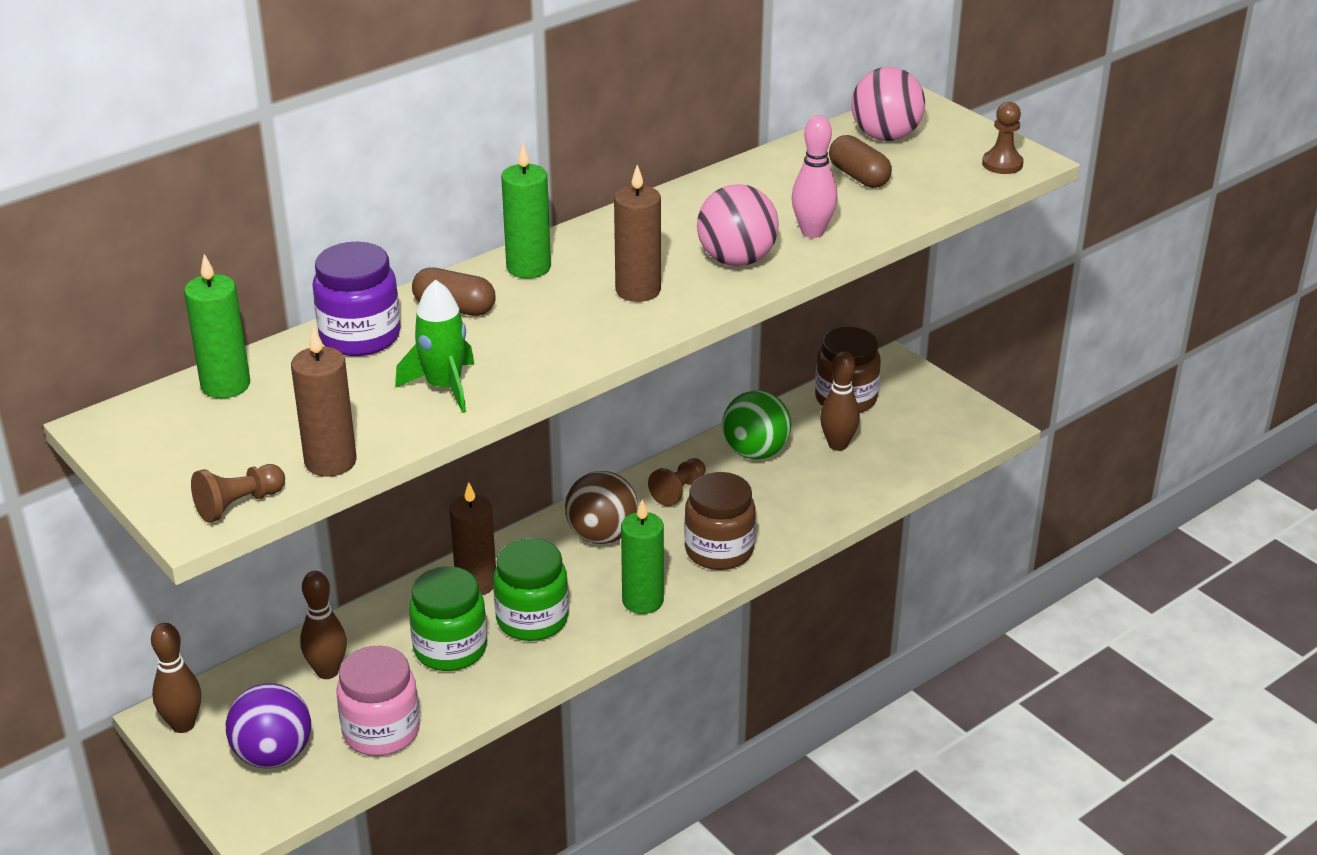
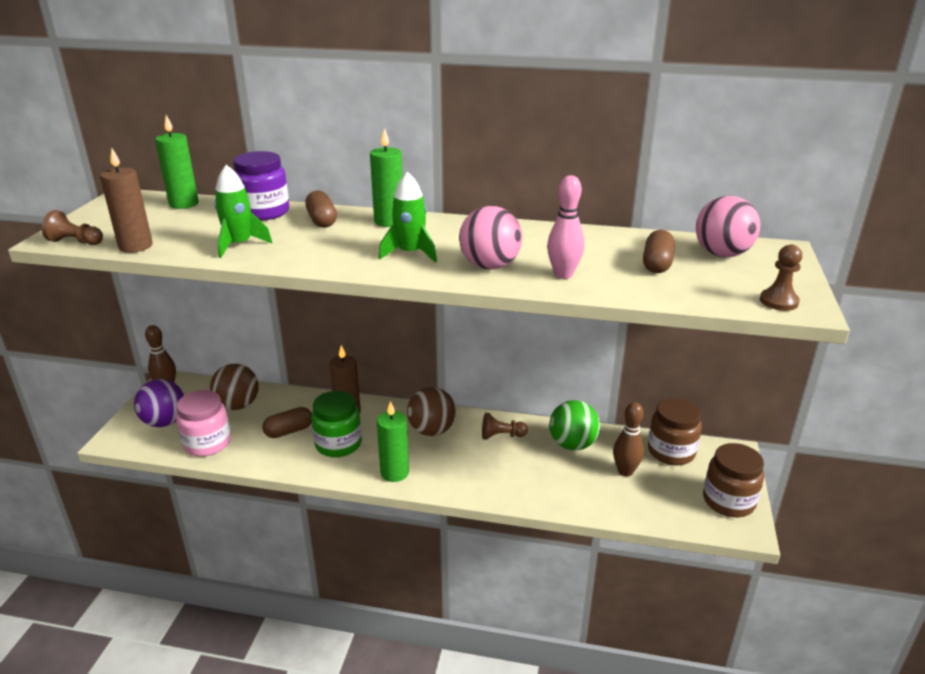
camera: 50 degrees right, 5 degrees down
(327, 671) = (238, 405): brown bowling pin -> brown ball
(450, 649) = (289, 431): green jar -> brown capsule
(638, 290) = (410, 253): brown candle -> green rocket
(719, 550) = (470, 477): brown jar -> brown jar (728, 501)

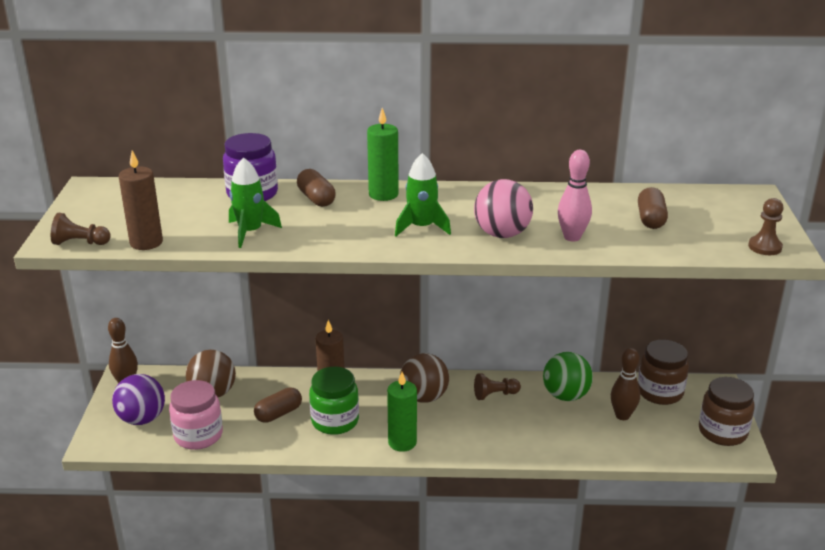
camera: 10 degrees left, 0 degrees up
(184, 204) = (162, 190): green candle -> none
(722, 254) = (704, 204): pink ball -> none

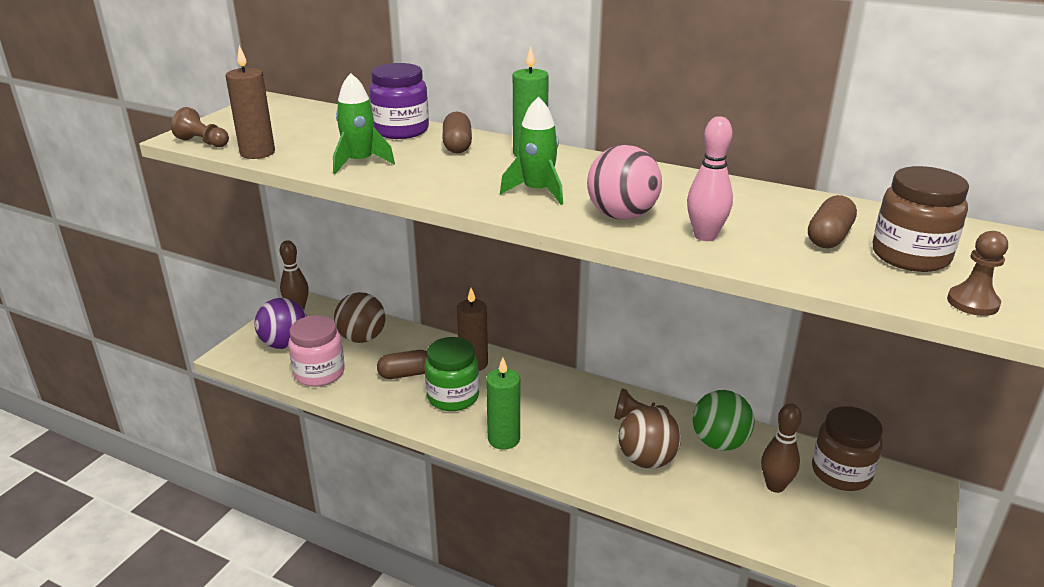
camera: 25 degrees right, 0 degrees up
(424, 397) = (559, 399): brown ball -> brown ball (647, 460)
(722, 432) = (898, 547): brown jar -> brown jar (910, 256)

